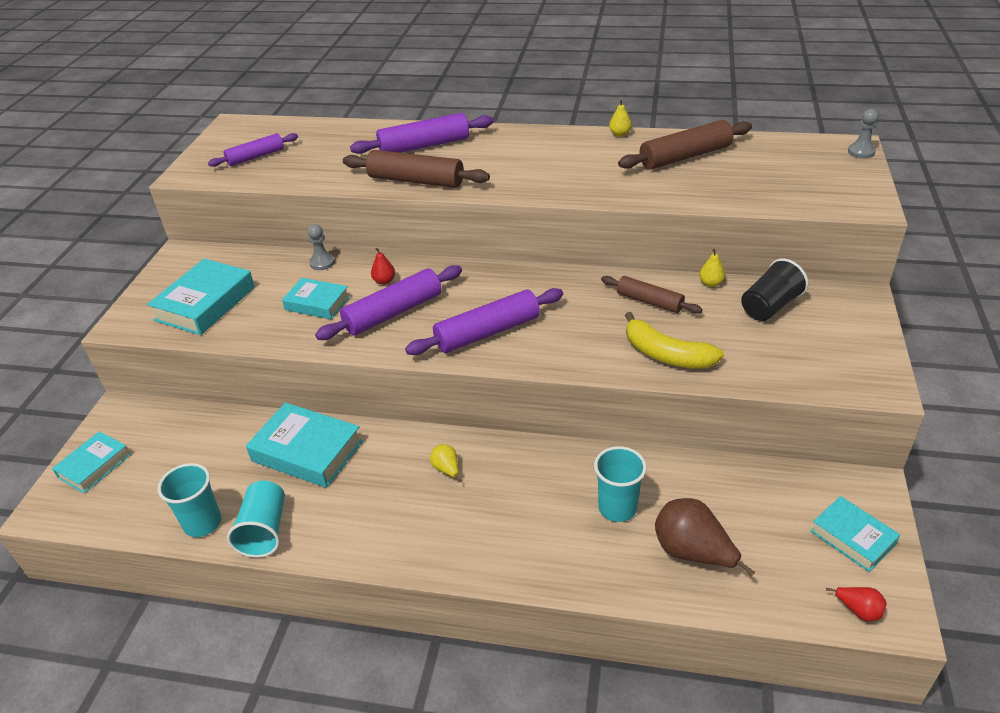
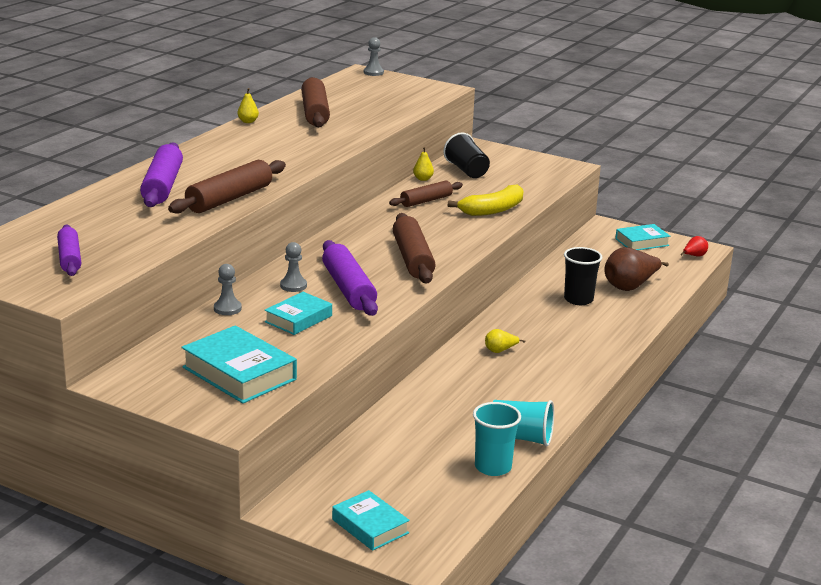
camera: 75 degrees left, 15 degrees down
(307, 451) = (434, 407): turquoise book -> none
(384, 281) = (293, 286): red pear -> grey pawn
(487, 332) = (413, 259): purple rolling pin -> brown rolling pin
(617, 508) = (578, 299): turquoise cup -> black cup

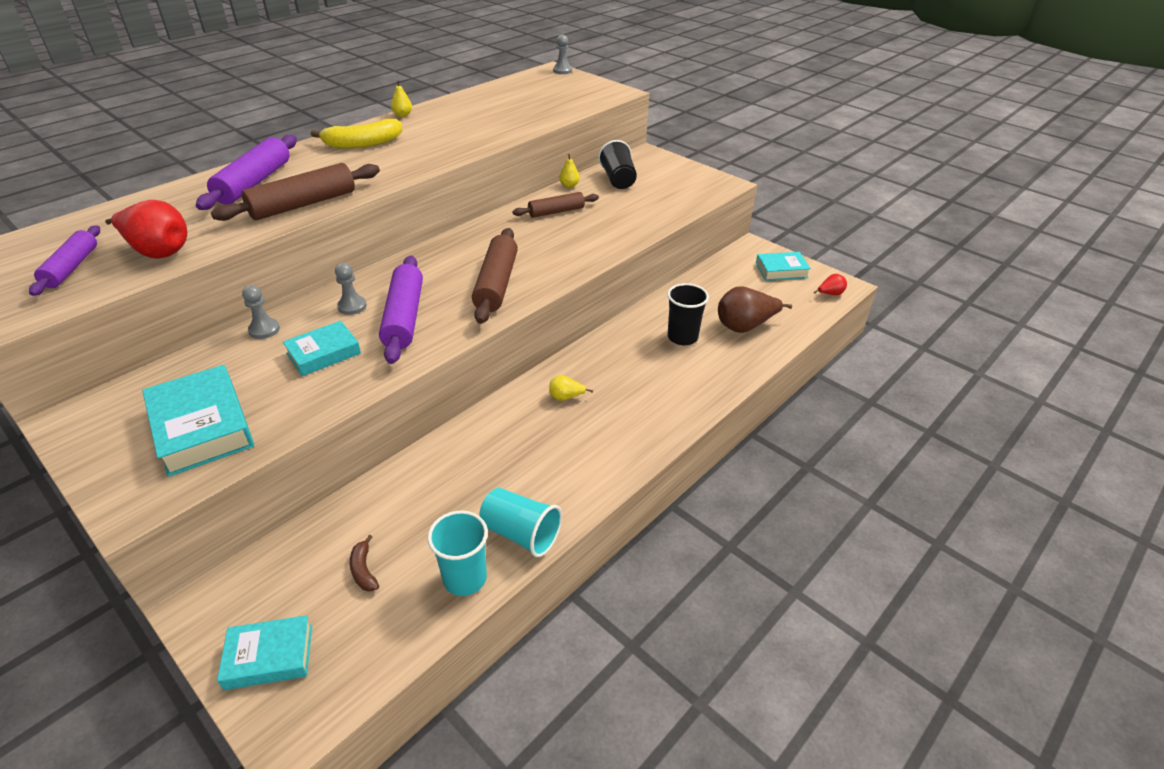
camera: 15 degrees right, 15 degrees up
(135, 241) = (158, 251): none -> red pear
(315, 112) = (473, 109): brown rolling pin -> none
(370, 526) = (269, 657): turquoise book -> turquoise book turned 75 degrees counterclockwise
(406, 473) = (364, 570): none -> brown banana
(493, 210) = (616, 229): yellow banana -> yellow banana (363, 144)

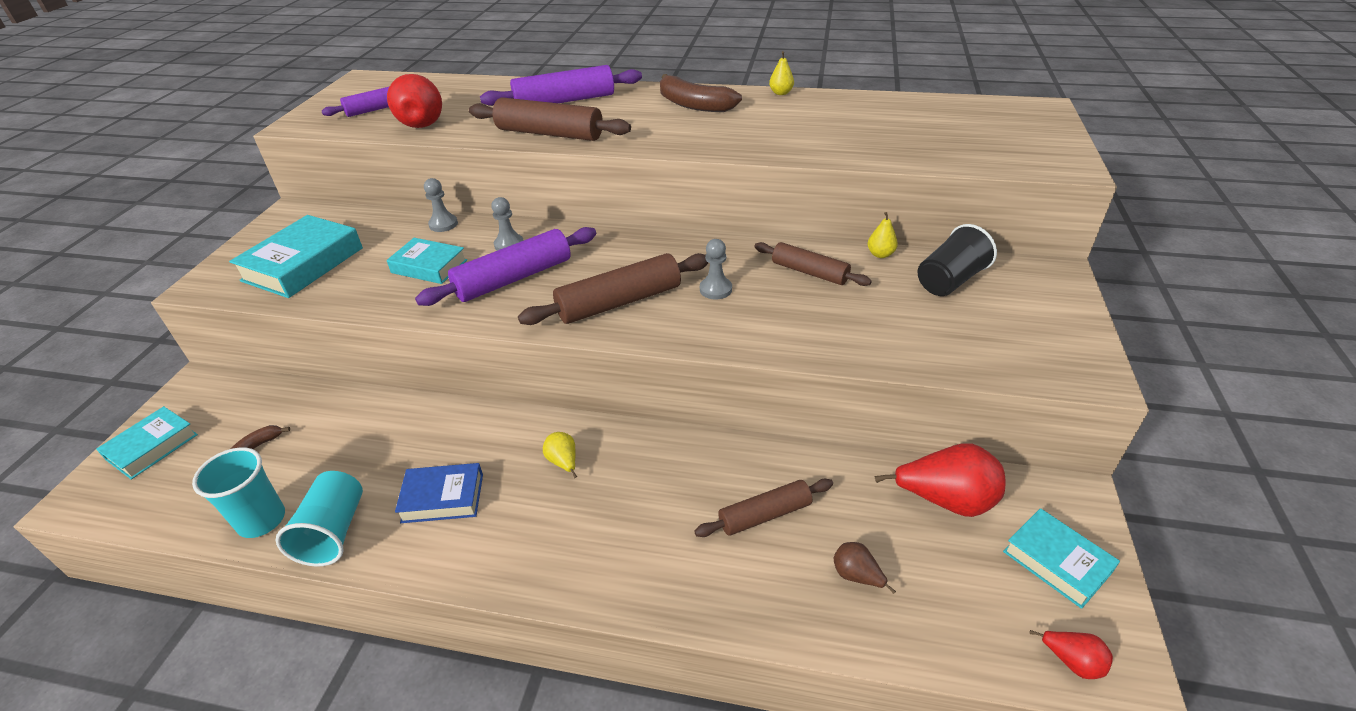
camera: 60 degrees right, 0 degrees up
(269, 657) = (152, 447): turquoise book -> turquoise book turned 75 degrees clockwise
(363, 144) = (693, 105): yellow banana -> brown banana
(542, 465) = (443, 498): none -> blue book
(562, 71) = (1052, 113): grey pawn -> grey pawn (715, 289)
(682, 337) = (764, 515): black cup -> brown rolling pin
(723, 280) = (945, 500): none -> red pear
(745, 326) = (856, 576): brown pear -> brown pear, size x0.50

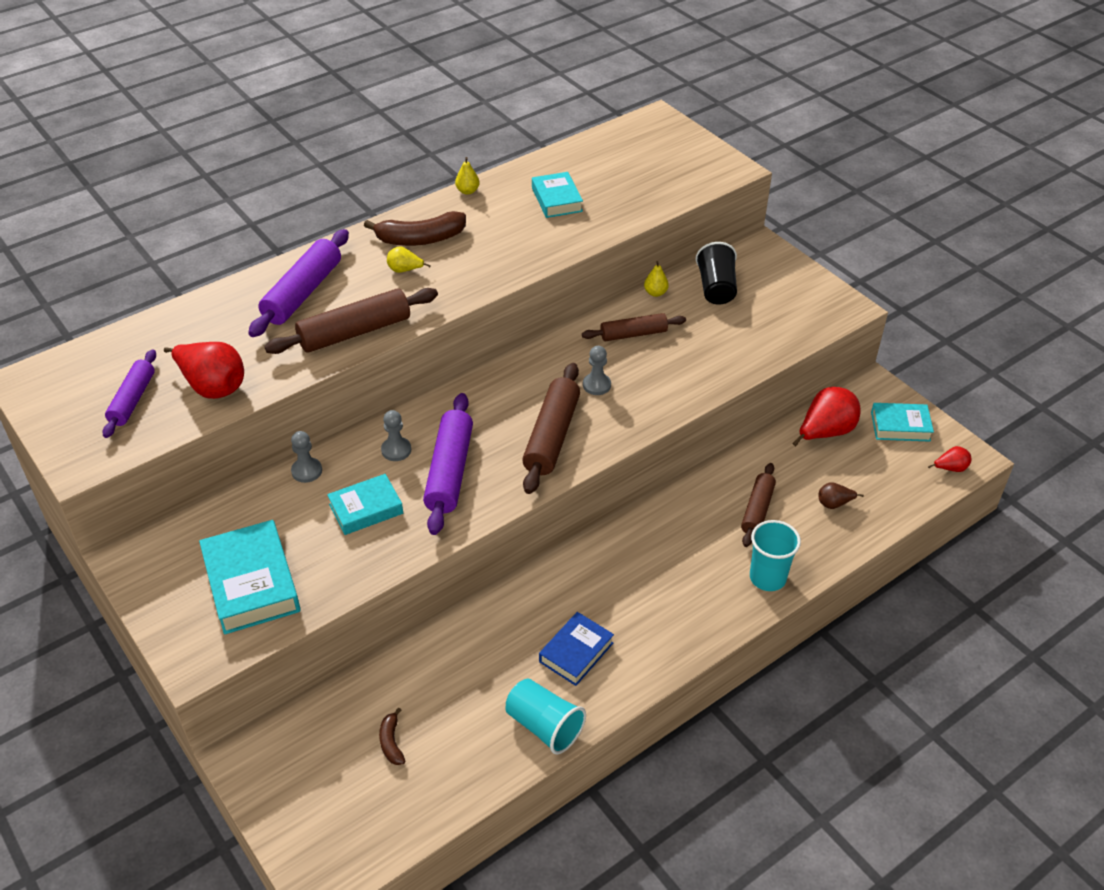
camera: 50 degrees left, 5 degrees up
(152, 447) = (305, 813): turquoise book -> turquoise book (556, 200)
(261, 520) = (485, 764): turquoise cup -> turquoise cup (767, 578)
(563, 462) = (612, 573): yellow pear -> yellow pear (405, 270)

